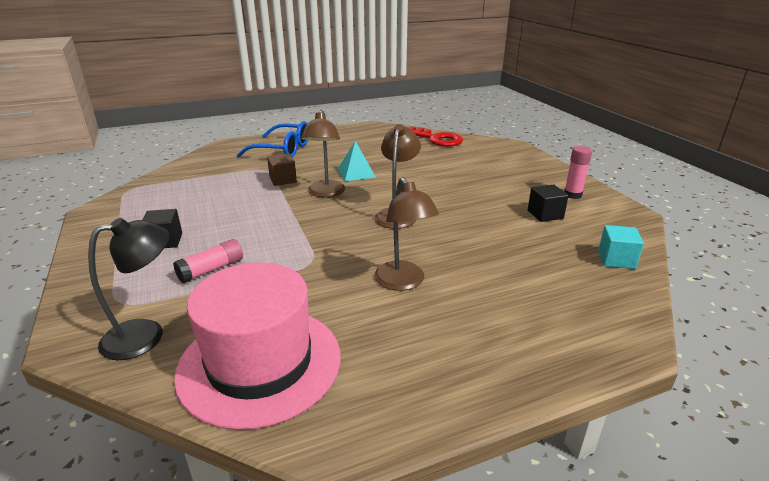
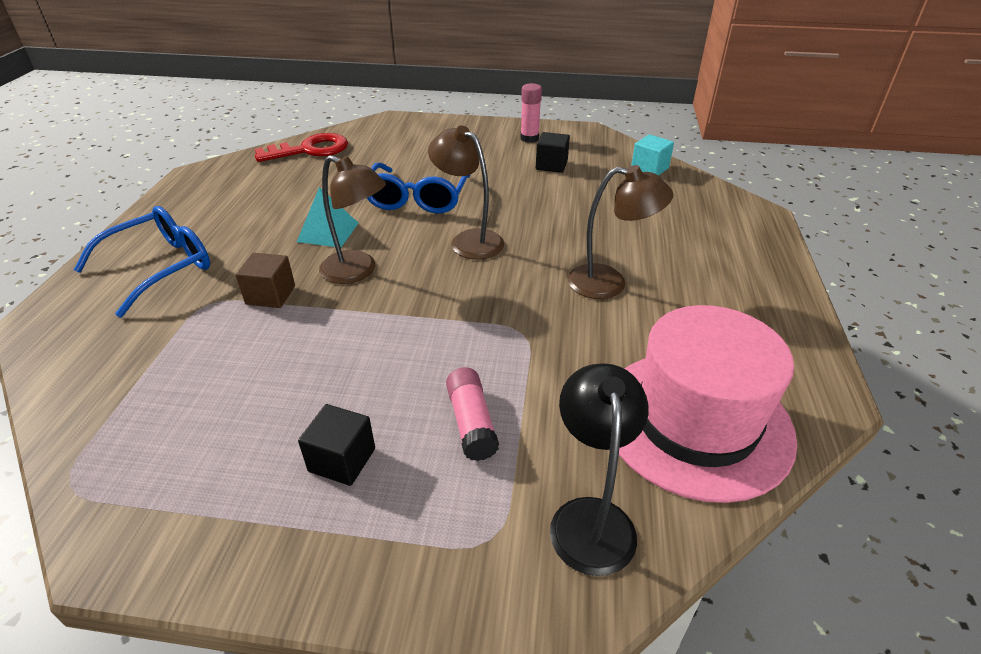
camera: 60 degrees left, 10 degrees up
(425, 184) = (418, 199): none -> blue glasses

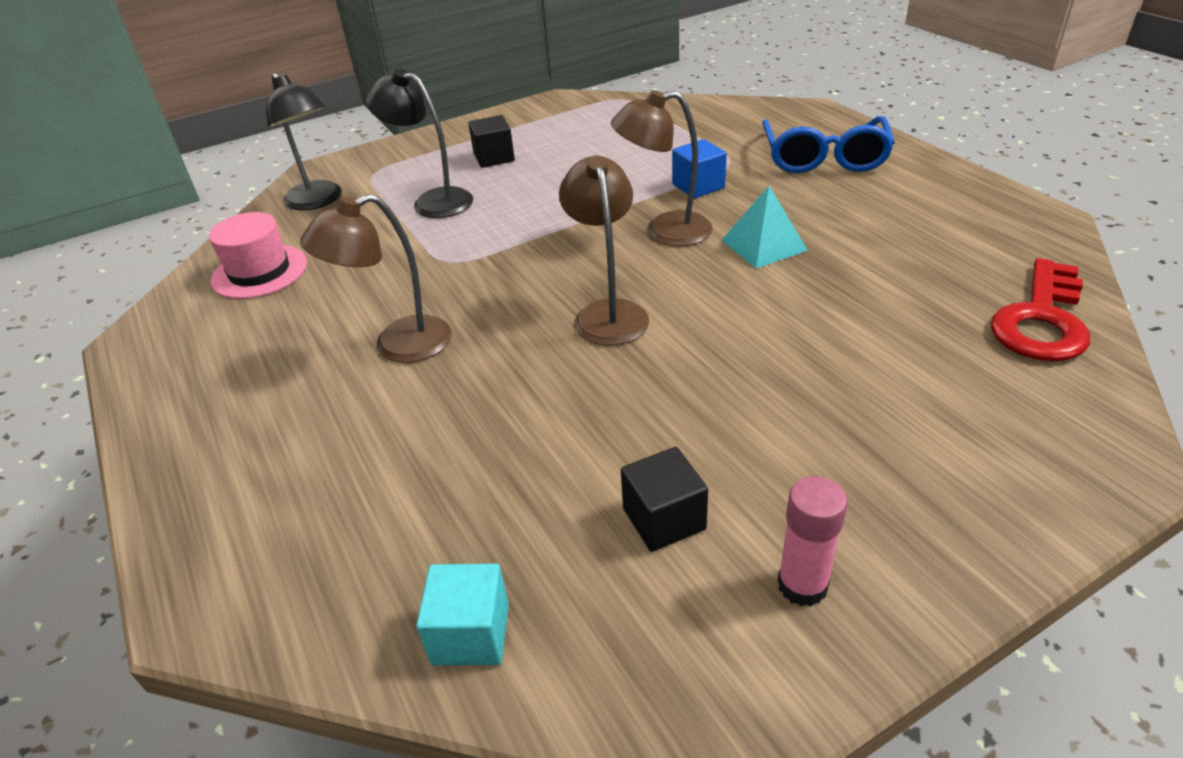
camera: 145 degrees right, 0 degrees up
(270, 295) = (698, 186): brown cube -> blue cube
(418, 199) = (752, 330): blue glasses -> none
(469, 240) = (608, 313): brown lamp -> brown lamp turned 105 degrees counterclockwise
(471, 422) = (432, 201): pink glue stick -> black lamp
(695, 422) = (259, 272): pink hat -> pink hat, size x0.56

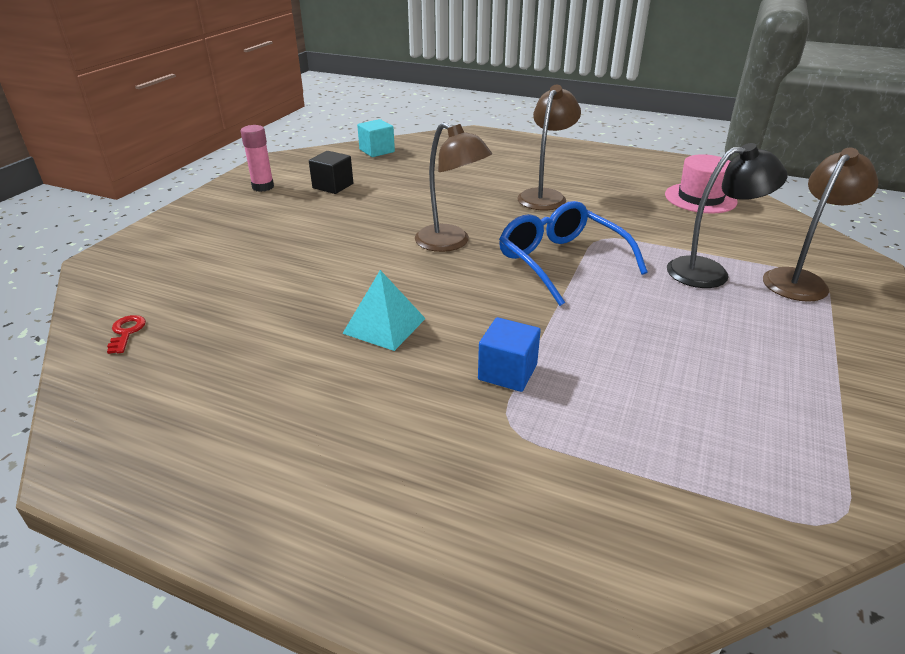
camera: 140 degrees right, 5 degrees down
(318, 201) = (788, 243): black lamp -> none
(494, 157) = (760, 333): black cube -> none
(664, 232) = (481, 310): brown lamp -> brown lamp (800, 280)
(824, 158) = (398, 483): blue glasses -> blue glasses (561, 262)
(1041, 320) = (126, 332): red key -> red key, size x0.42

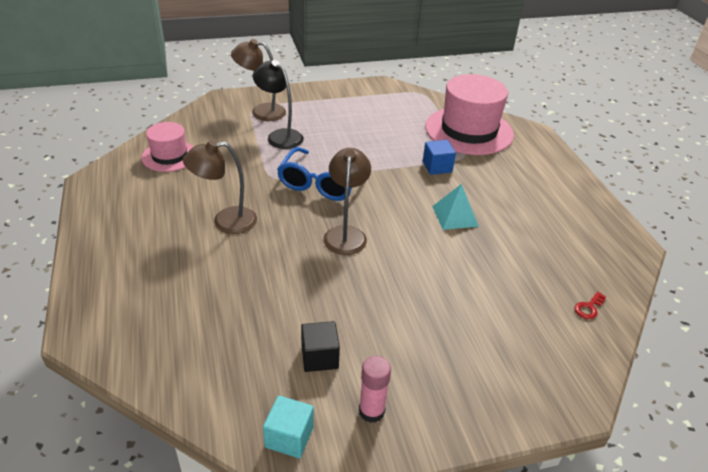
camera: 130 degrees left, 5 degrees up
(377, 151) = (200, 385): turquoise cube -> turquoise cube (289, 437)
(595, 493) = (469, 131): none -> pink hat

